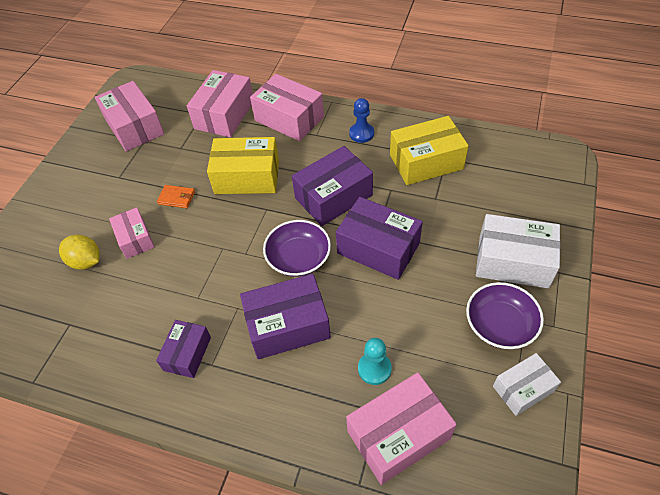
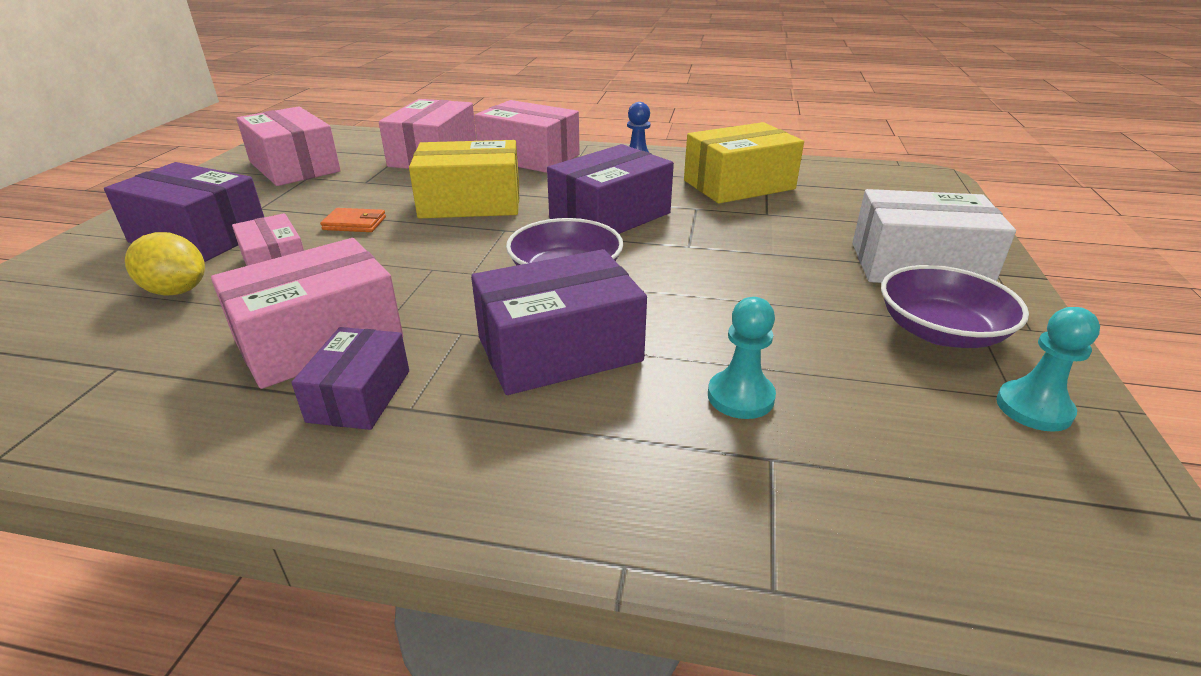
camera: 10 degrees left, 20 degrees down
(378, 248) = (696, 260): purple box -> purple box (199, 236)
(398, 435) = (828, 492): pink box -> pink box (319, 339)
(523, 389) = (1033, 408): white box -> turquoise pawn

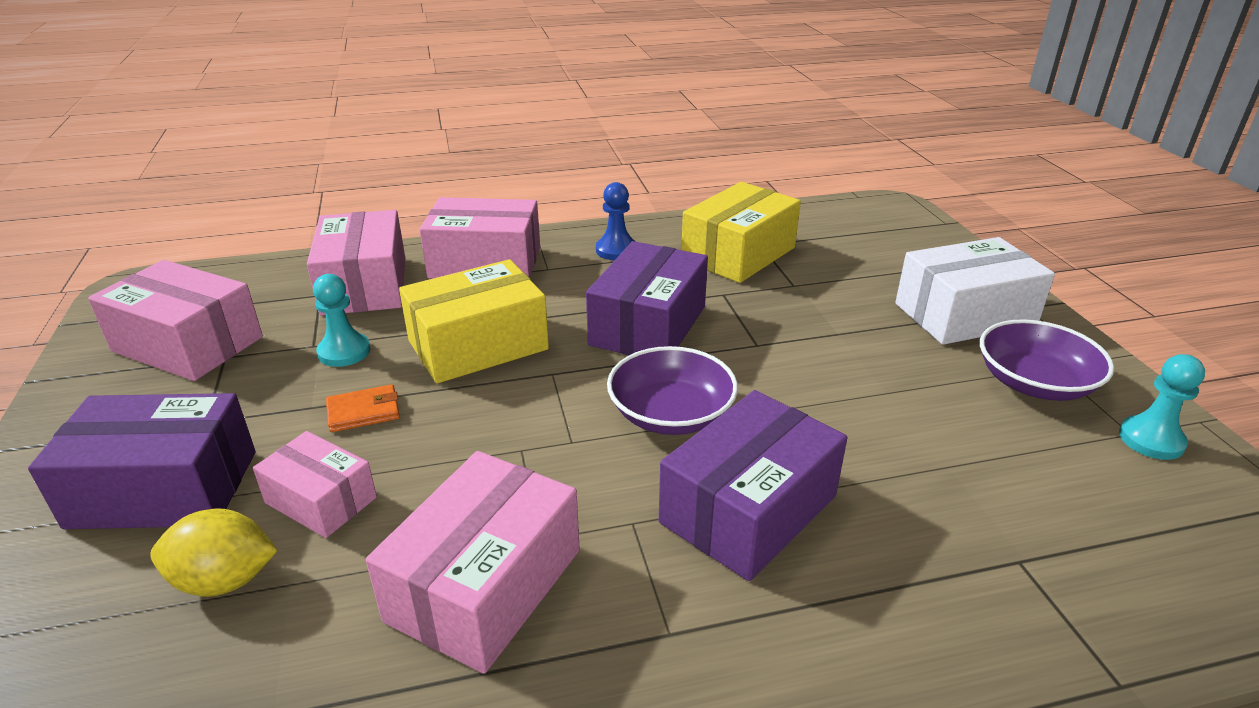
camera: 25 degrees left, 0 degrees up
(359, 396) = (603, 639): purple box -> none
(740, 397) = (945, 506): turquoise pawn -> turquoise pawn (344, 352)

